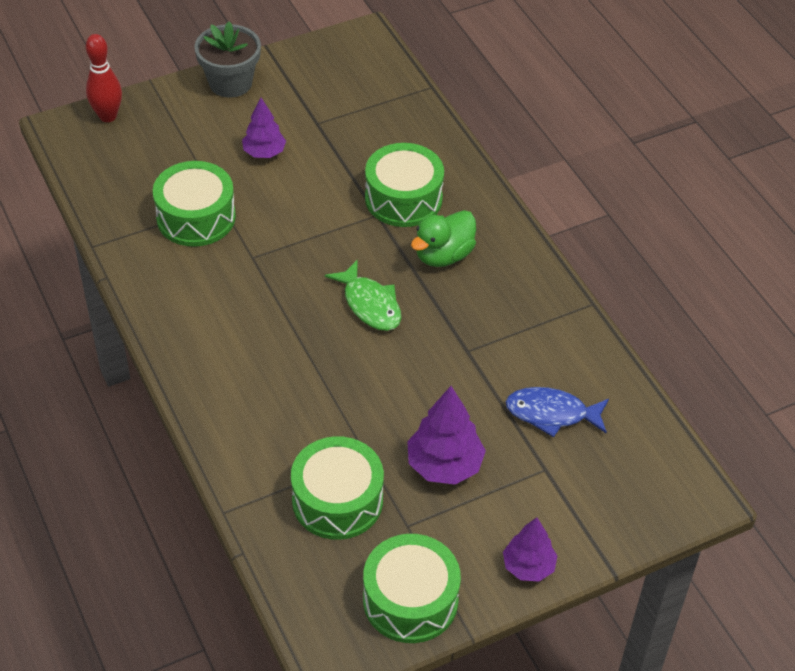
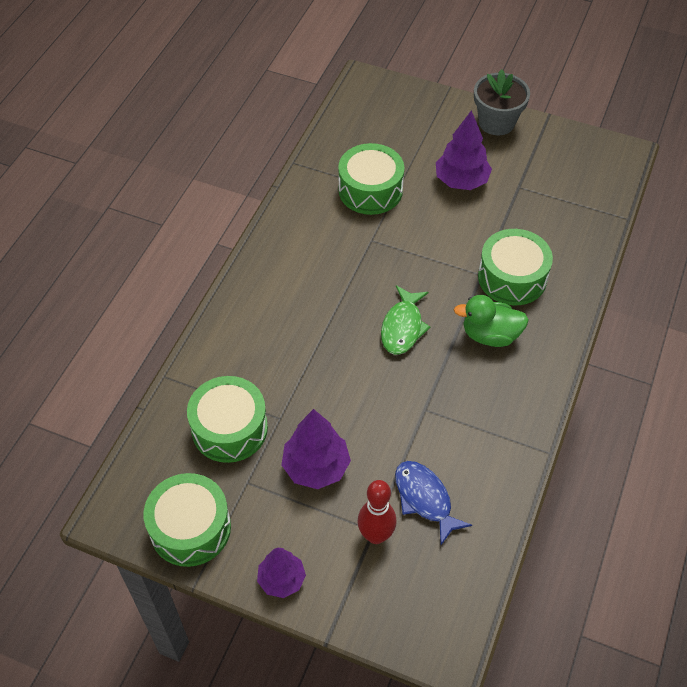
camera: 50 degrees right, 5 degrees up
(108, 116) = (398, 92): red bowling pin -> red bowling pin (376, 535)
(264, 152) = (461, 181): purple tree -> purple tree, size x1.51

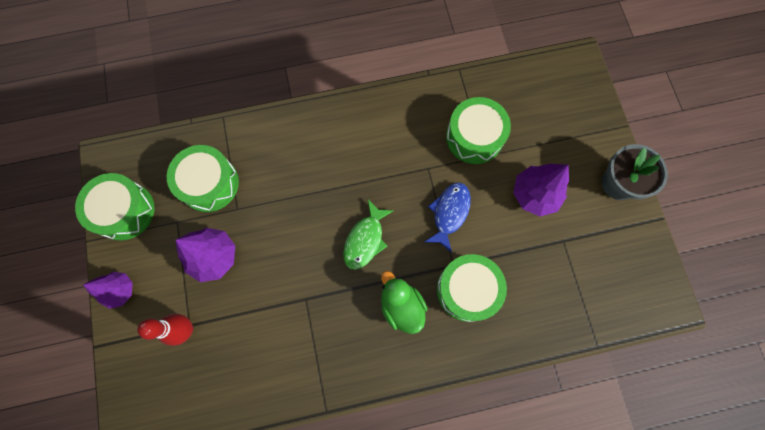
camera: 55 degrees right, 20 degrees up
(403, 327) = (365, 240): green fish -> green fish turned 45 degrees counterclockwise
(425, 499) = (233, 344): blue fish -> blue fish (449, 213)

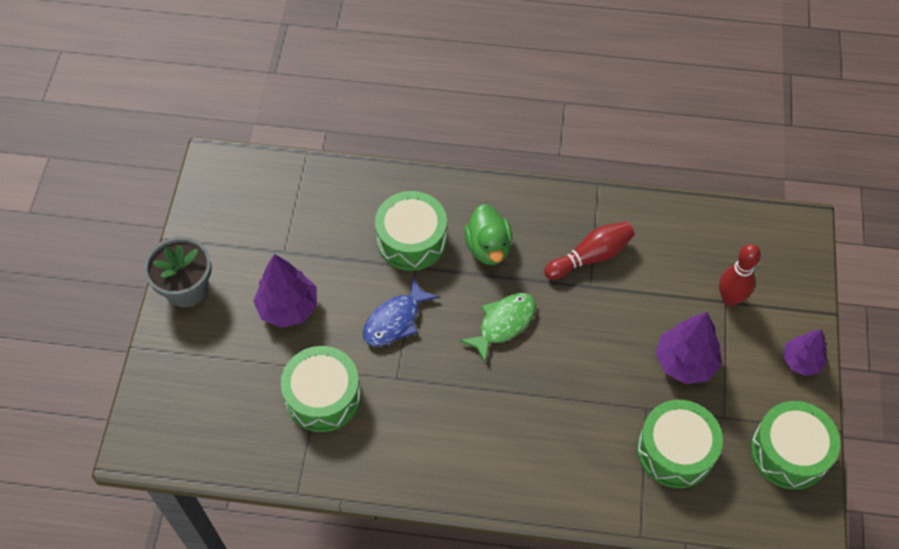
camera: 160 degrees left, 15 degrees down
(313, 328) = (590, 257): none -> red bowling pin

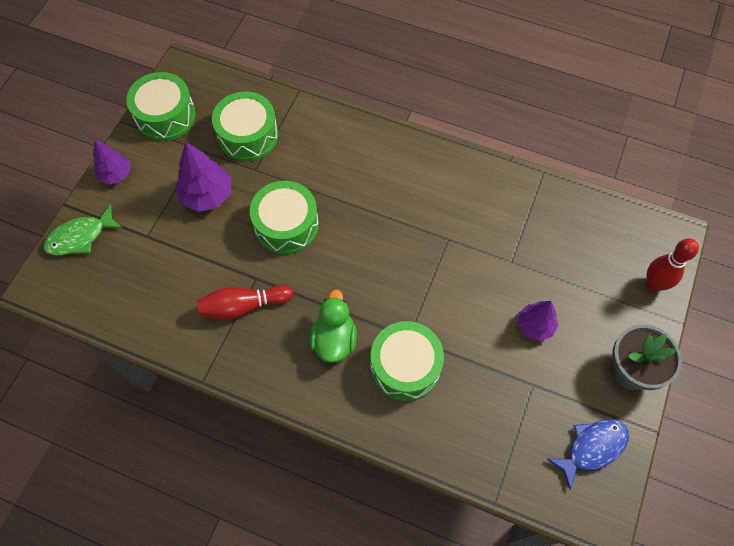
camera: 165 degrees left, 5 degrees up
(288, 307) = (535, 326): purple tree -> purple tree, size x0.66
(323, 396) = (513, 239): green drum -> green drum (286, 225)
(395, 320) = (439, 289): blue fish -> blue fish (592, 448)
(503, 324) = (344, 263): green fish -> green fish (80, 237)
(730, 298) = (142, 238): red bowling pin -> red bowling pin (653, 284)

